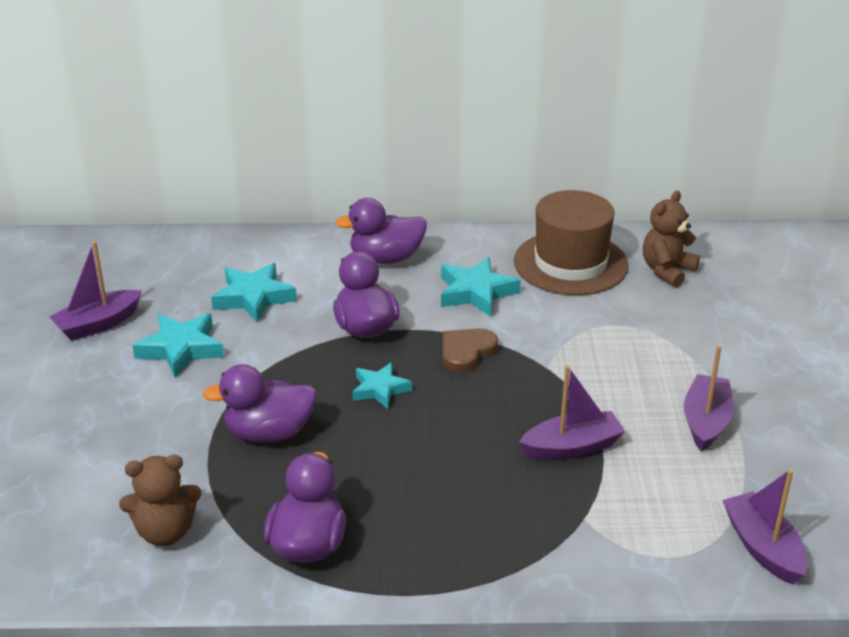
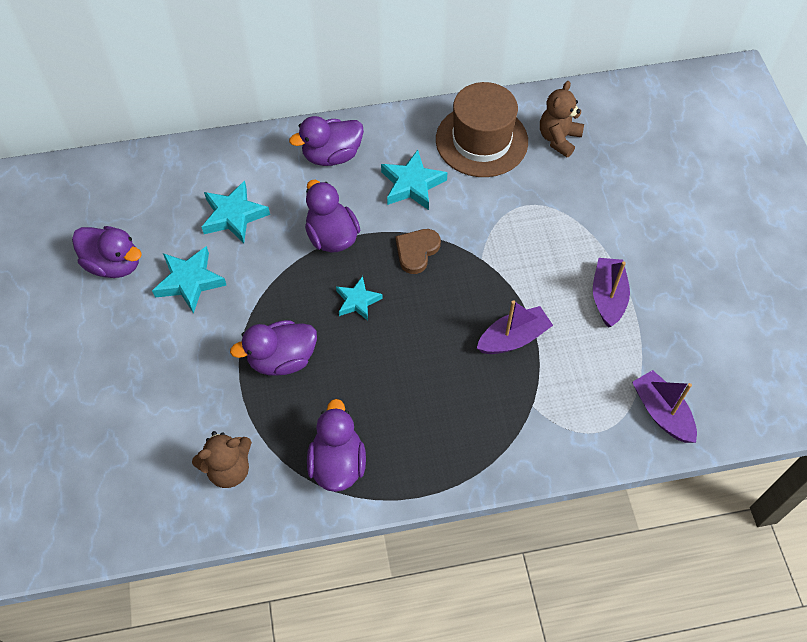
camera: 10 degrees left, 25 degrees up
(98, 324) = (114, 264): purple boat -> purple duck

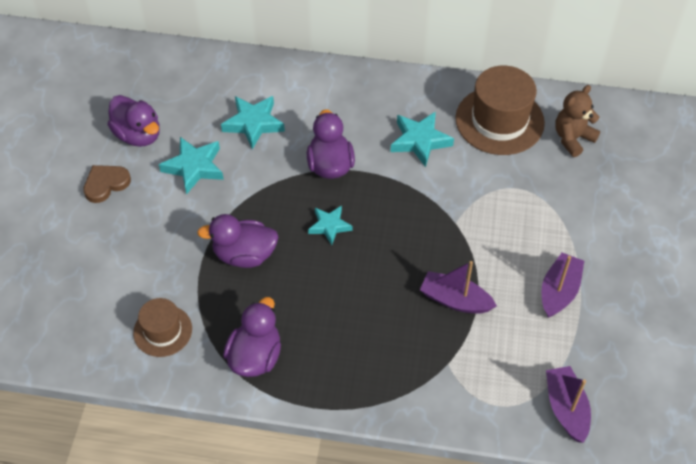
camera: 20 degrees right, 5 degrees down
(229, 469) = (162, 331): brown teddy bear -> brown hat
(332, 155) = (359, 96): purple duck -> none
(416, 251) = (399, 199): brown heart -> brown heart (106, 184)
(513, 338) = (455, 300): purple boat -> purple boat turned 150 degrees counterclockwise

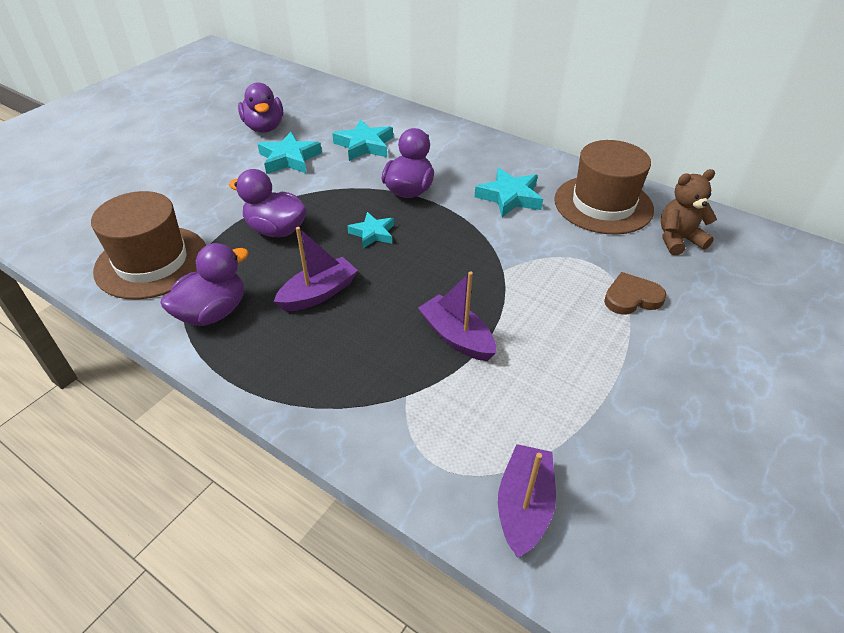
camera: 25 degrees right, 10 degrees down
(106, 184) = (209, 149): brown heart -> brown heart (632, 297)
(162, 331) = (152, 262): brown hat -> brown hat, size x1.74
(559, 291) = (587, 371): purple boat -> purple boat (318, 293)

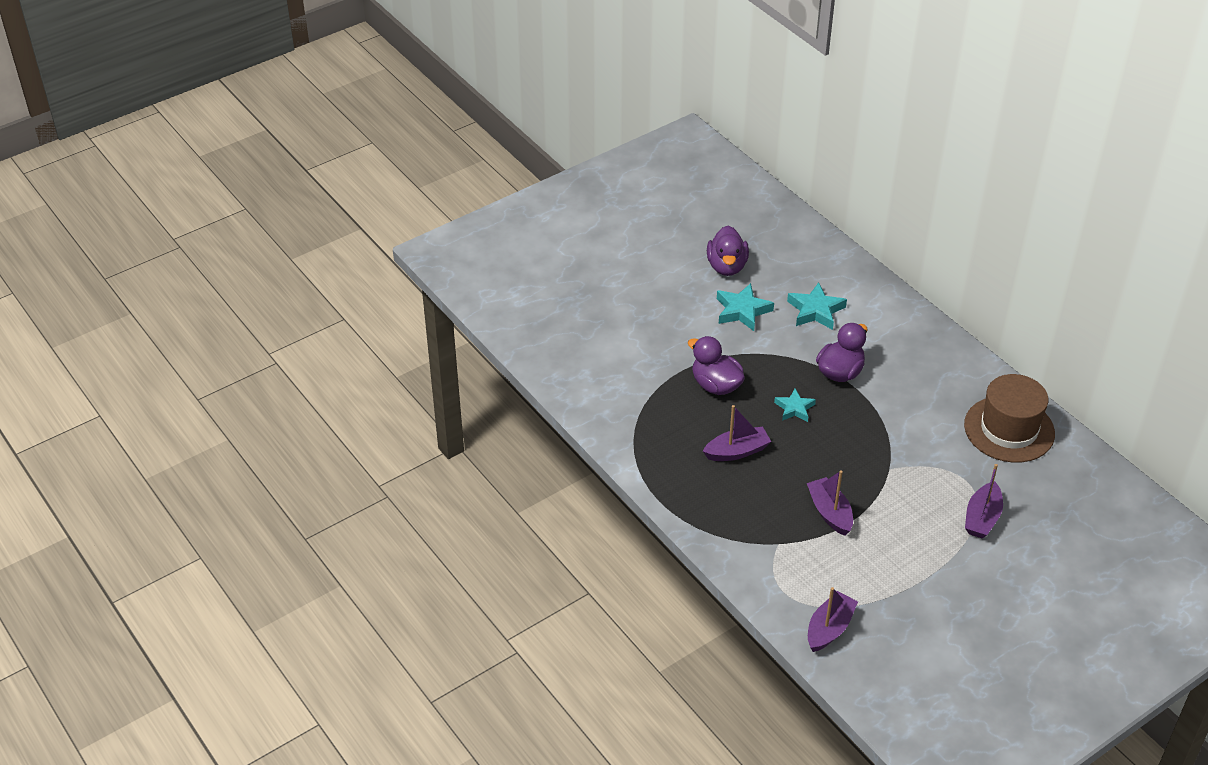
camera: 20 degrees right, 0 degrees up
(152, 262) = (614, 391): brown hat -> none
(213, 312) = (655, 447): purple duck -> none
(509, 197) = (927, 401): turquoise star -> none
(632, 297) = (982, 518): brown heart -> purple boat
(678, 240) = (1055, 480): brown teddy bear -> none

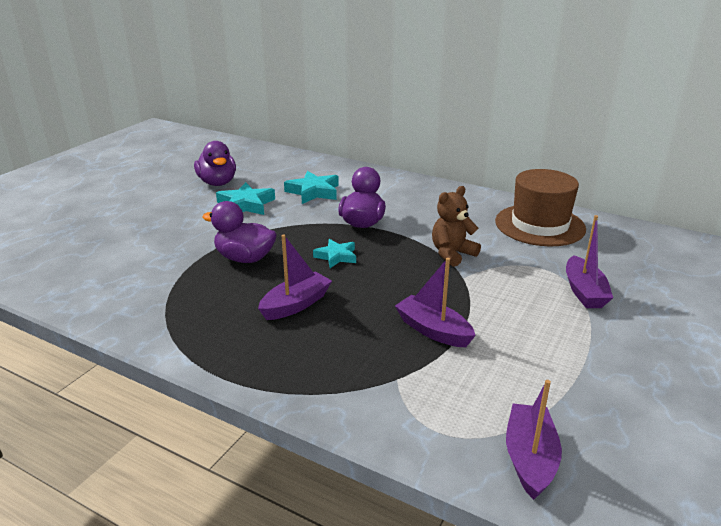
camera: 25 degrees left, 15 degrees down
(898, 439) = (452, 254): none -> brown teddy bear

